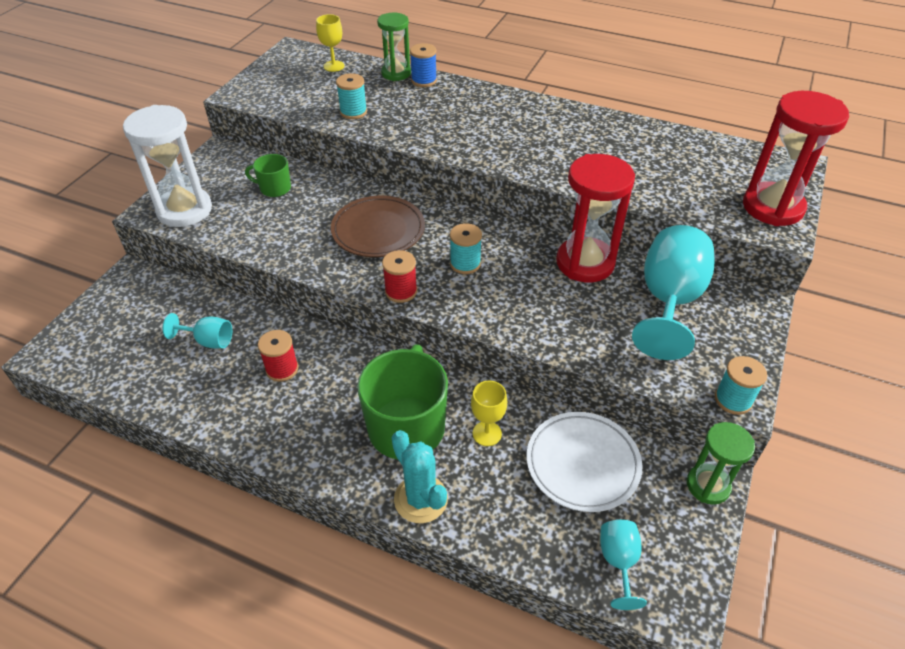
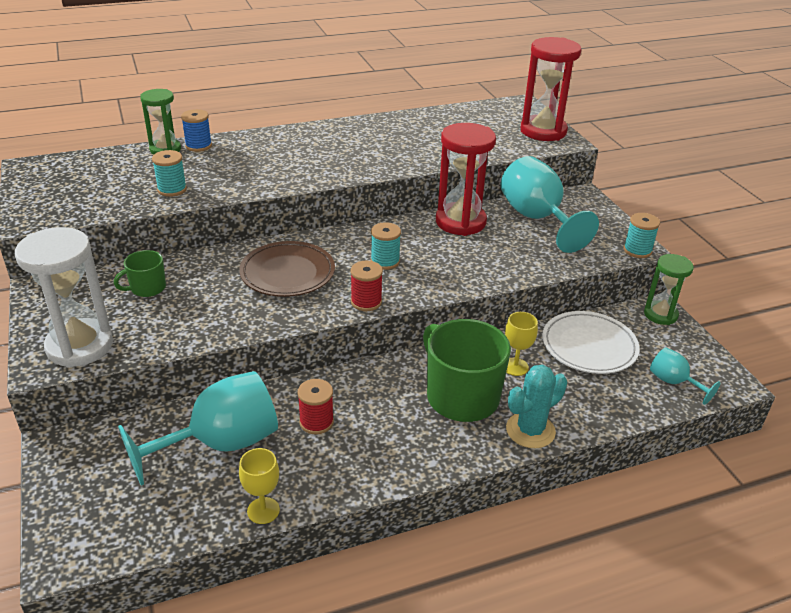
camera: 45 degrees left, 10 degrees down
(208, 341) = (221, 443): turquoise goblet -> turquoise goblet, size x2.02
(334, 66) = (96, 164): yellow goblet -> yellow goblet (263, 510)
(421, 499) = (530, 430): turquoise cactus -> turquoise cactus turned 45 degrees counterclockwise

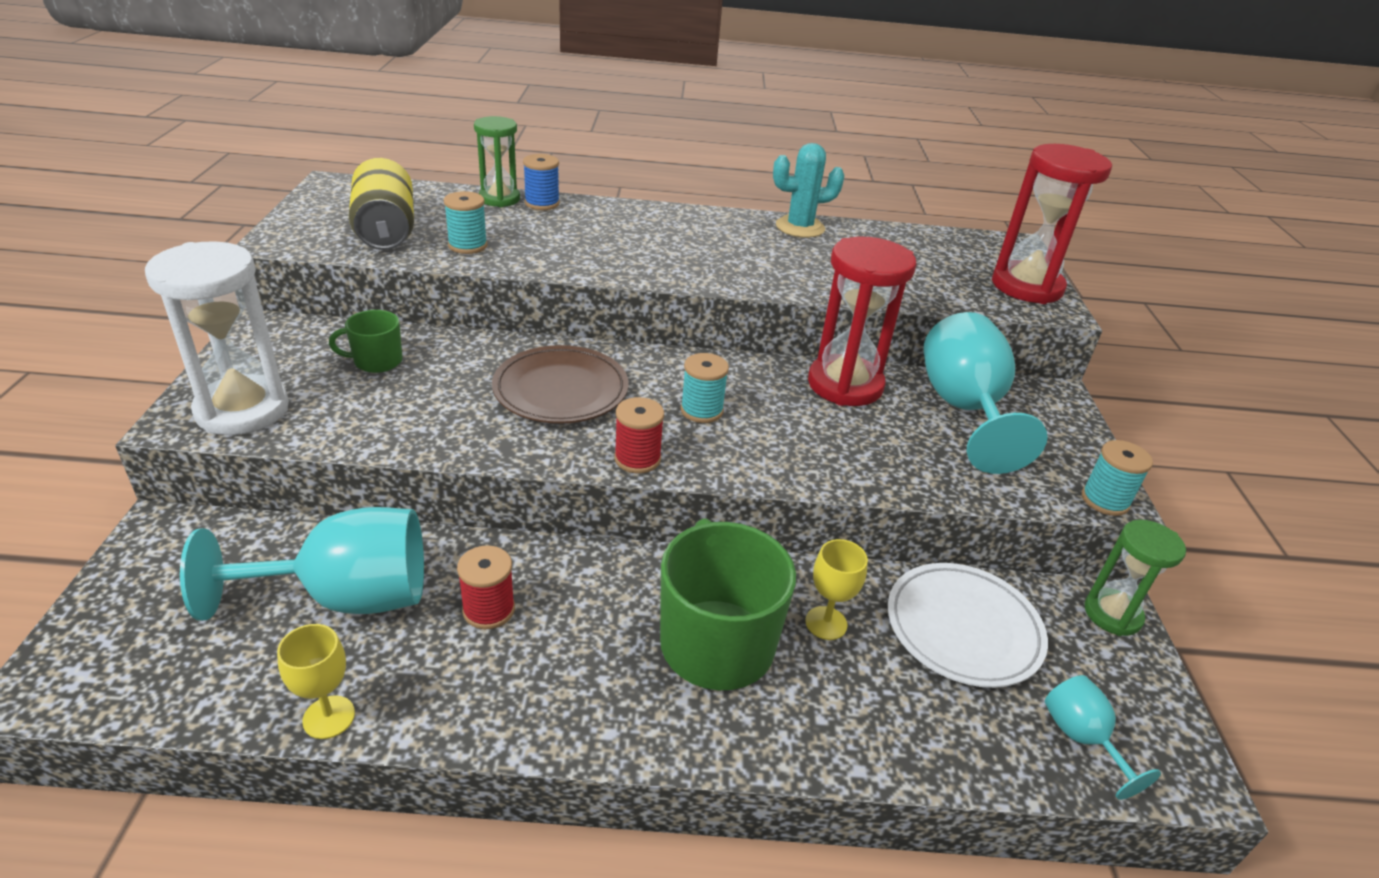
camera: 20 degrees right, 0 degrees up
(103, 192) = (386, 230): none -> yellow can
(530, 430) = (791, 736): turquoise cactus -> turquoise cactus (800, 227)

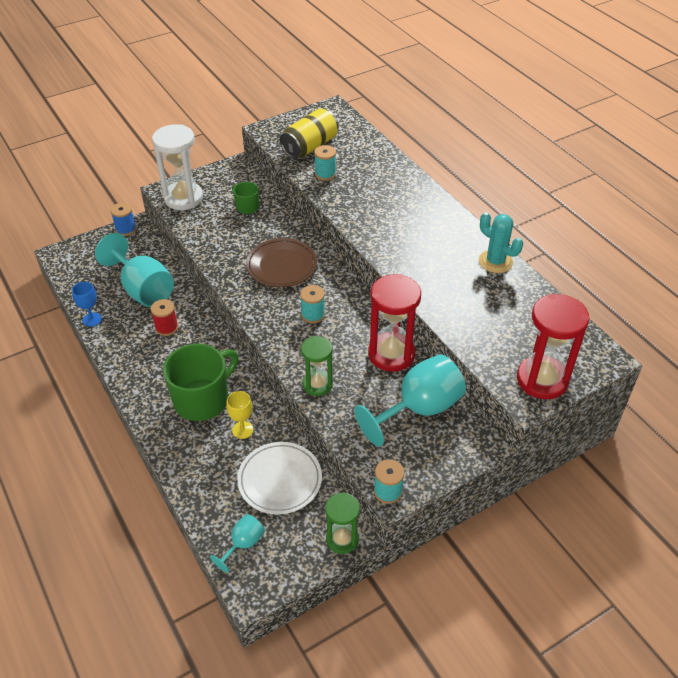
camera: 60 degrees right, 10 degrees up
(329, 717) = (92, 319): yellow goblet -> blue goblet
(499, 199) = (383, 155): green hourglass -> green hourglass (317, 384)
(542, 203) = (397, 169): blue spool -> blue spool (126, 229)
(637, 459) = (256, 313): red spool -> none

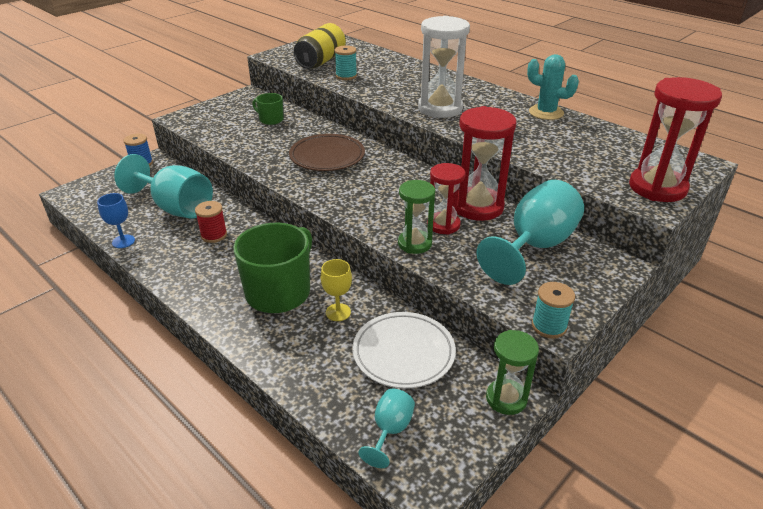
camera: 15 degrees left, 10 degrees down
(183, 198) = (201, 121): white hourglass -> white hourglass (440, 108)
(313, 315) = (379, 188): turquoise spool -> none
(351, 369) = (443, 225): none -> red hourglass

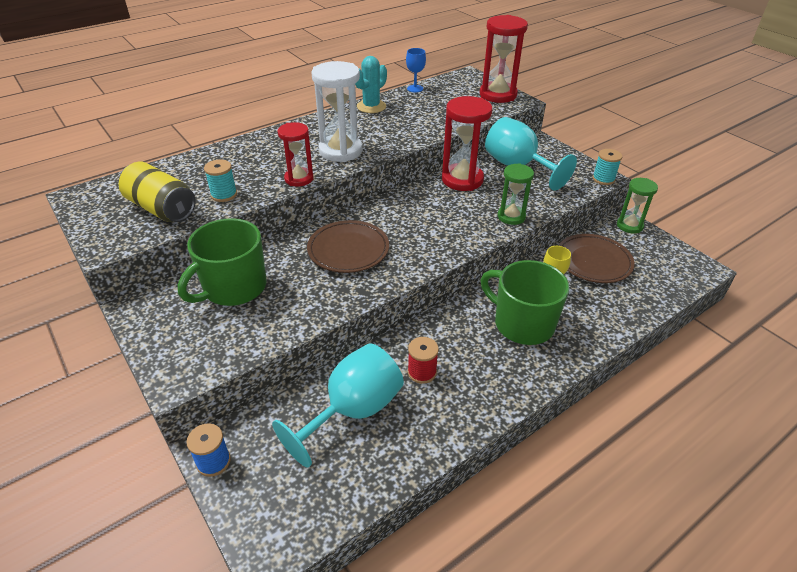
camera: 80 degrees left, 5 degrees up
(123, 241) = (418, 461): blue goblet -> blue goblet (415, 88)
(271, 119) = (234, 288): green mug -> green mug, size x2.01
(390, 430) = (666, 277): turquoise goblet -> none
(403, 353) = (593, 261): white plate -> brown plate
(443, 225) = (486, 199): red hourglass -> red hourglass (299, 179)

